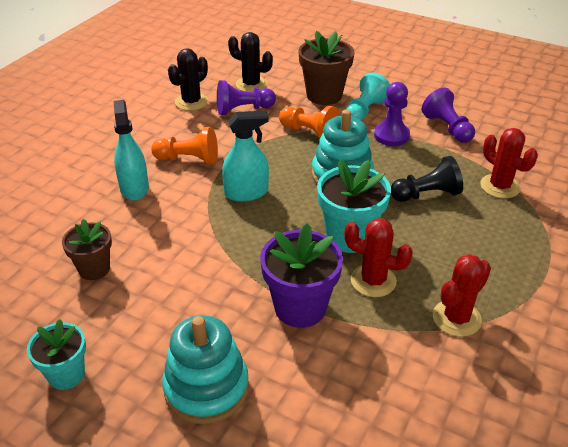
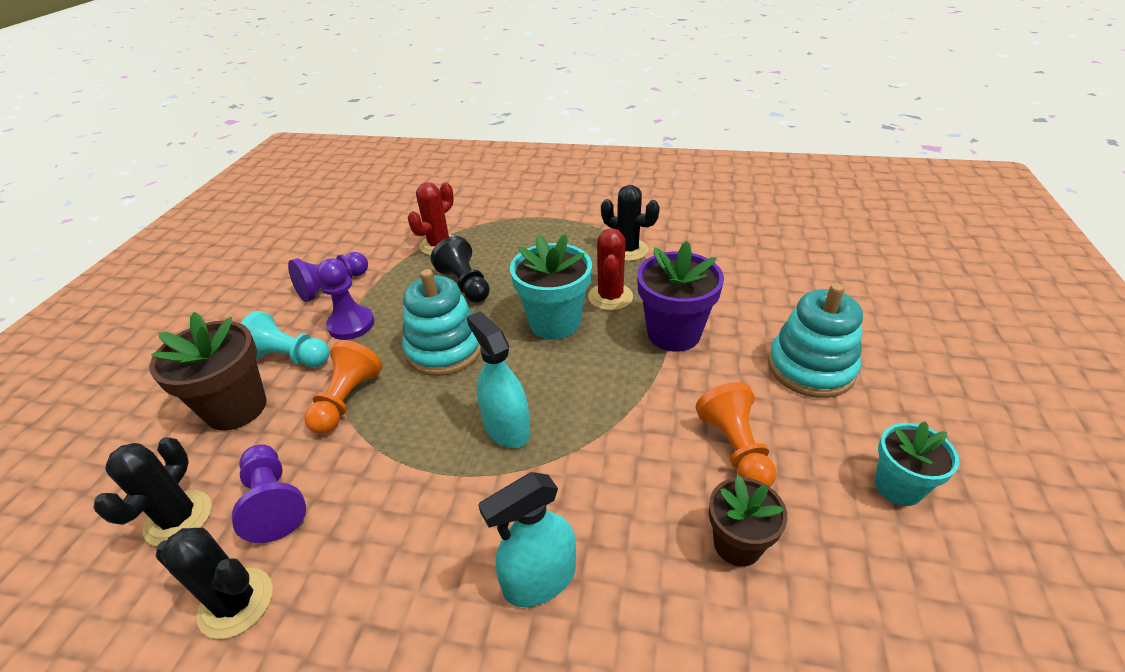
camera: 105 degrees left, 0 degrees up
(189, 159) = (439, 528): orange pawn -> orange pawn (735, 448)
(456, 318) = (628, 250): red cactus -> black cactus

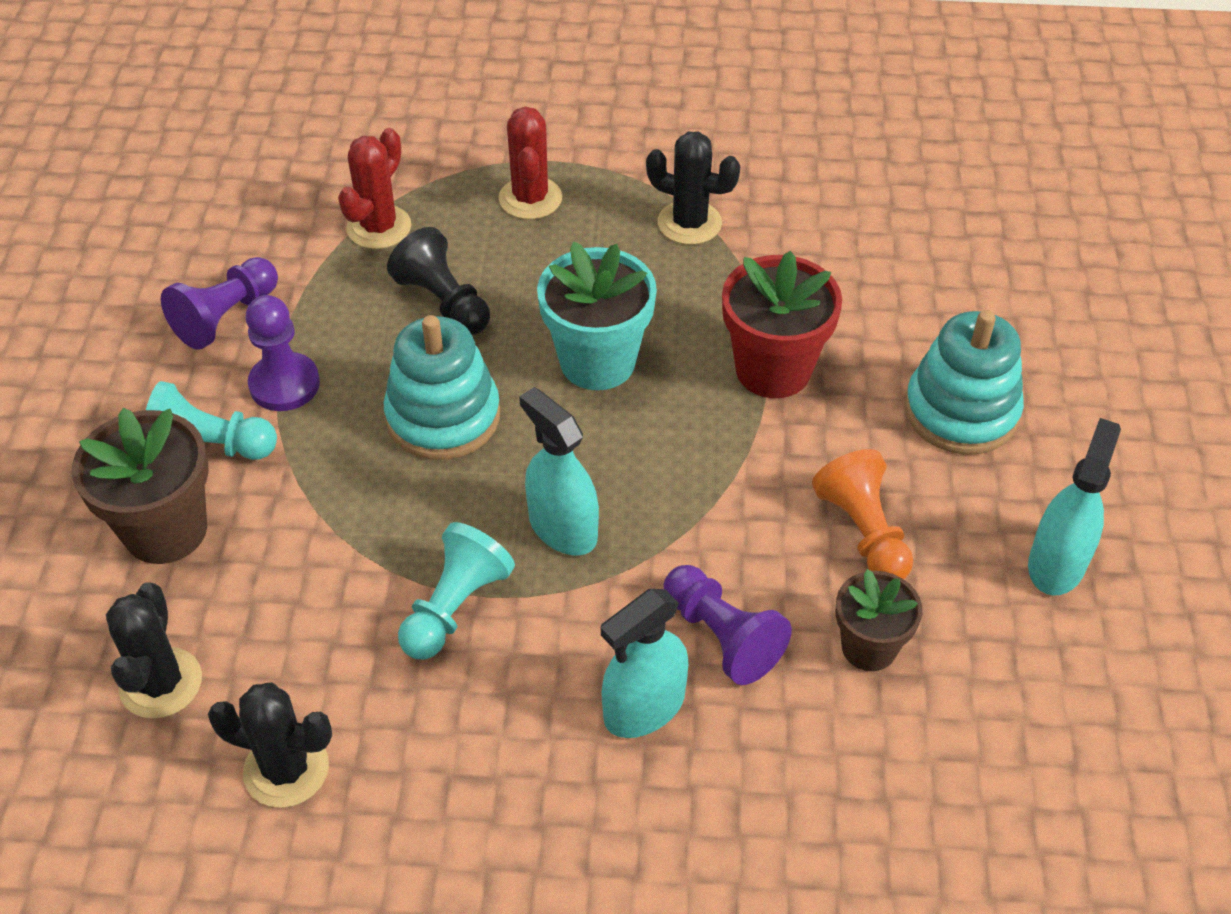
camera: 10 degrees left, 10 degrees up
(274, 502) = (280, 652): purple pawn -> purple pawn (722, 636)
(347, 400) = (325, 505): orange pawn -> none
(412, 479) = (455, 607): none -> turquoise pawn
(610, 297) = (674, 312): red cactus -> red cactus (530, 198)
(673, 333) = (773, 369): purple flower pot -> red flower pot
(898, 487) = (1056, 564): turquoise flower pot -> turquoise spray bottle

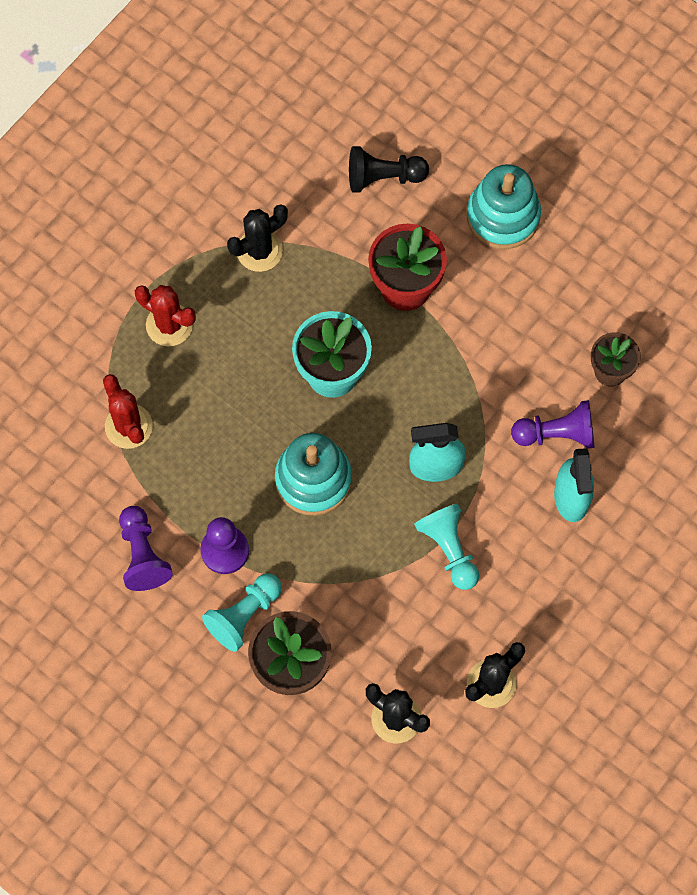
camera: 55 degrees left, 20 degrees up
(444, 302) = (222, 427): black pawn -> black pawn (383, 177)
(863, 532) = (543, 322): orange pawn -> none
(1056, 564) = (625, 249): turquoise spray bottle -> none

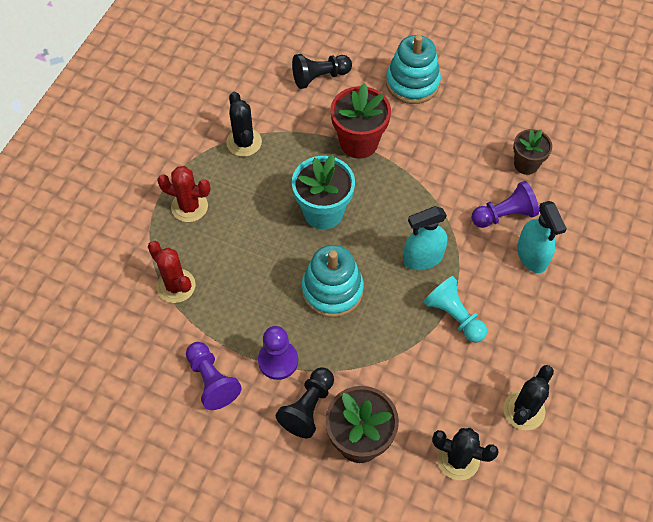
camera: 15 degrees left, 10 degrees down
(244, 615) = (308, 407): turquoise pawn -> black pawn
(259, 251) = (244, 142): black cactus -> black cactus turned 60 degrees counterclockwise

